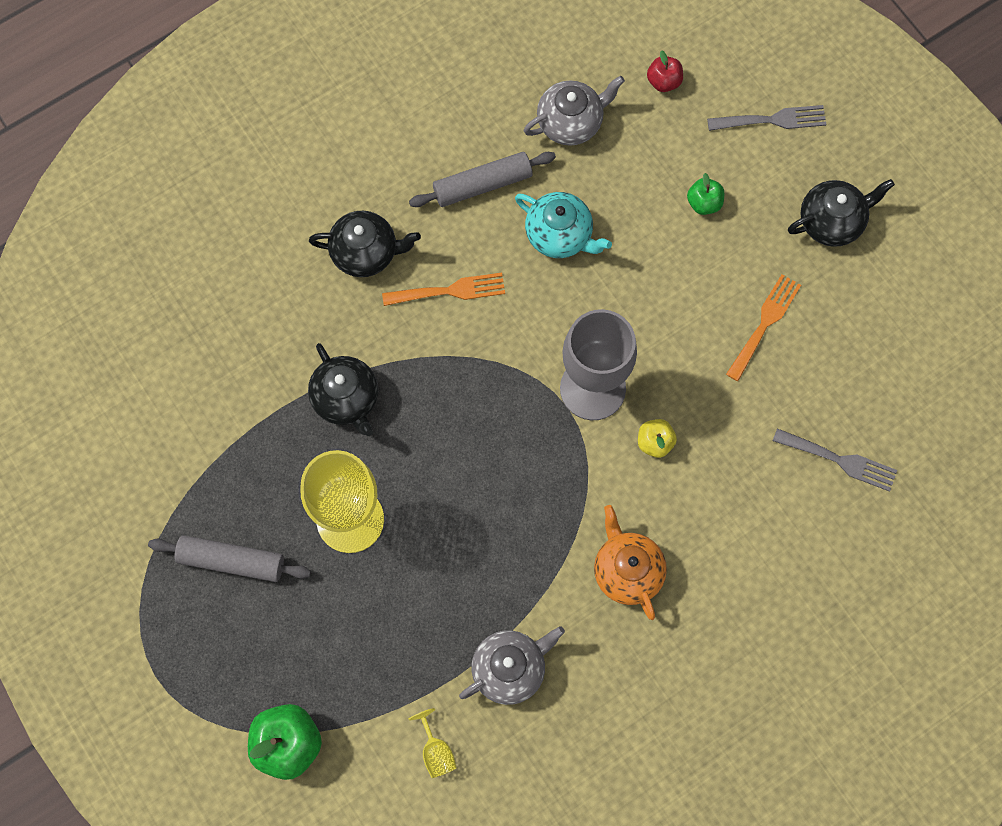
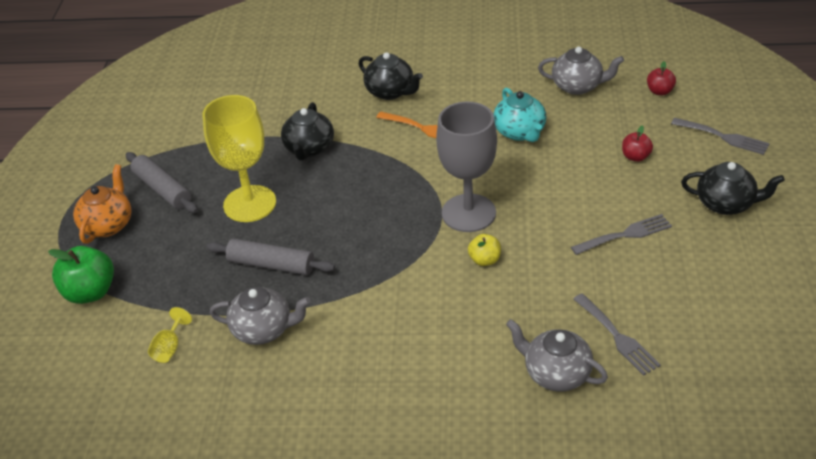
camera: 40 degrees right, 30 degrees down
(482, 185) = (493, 91): grey rolling pin -> grey rolling pin (271, 265)
(627, 571) = (397, 319): orange teapot -> orange teapot (108, 225)
(704, 203) = (635, 157): green apple -> red apple
(764, 323) = (625, 234): orange fork -> grey fork
(815, 539) = (556, 374): none -> grey teapot

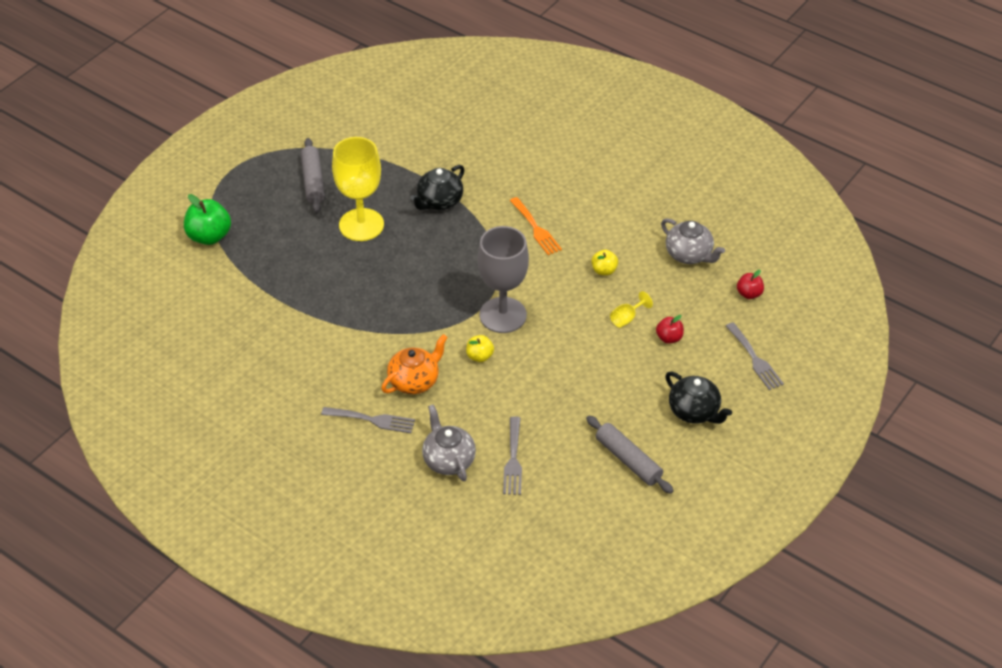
camera: 30 degrees right, 5 degrees up
(108, 225) = (257, 190): orange teapot -> orange teapot (414, 381)
(169, 347) = (228, 304): yellow goblet -> yellow goblet (627, 318)
(263, 330) = (294, 324): grey teapot -> none
(271, 265) = (337, 280): grey rolling pin -> grey rolling pin (628, 460)
(390, 92) = (541, 183): black teapot -> none
(520, 132) = (604, 270): turquoise teapot -> yellow apple
(625, 234) = (596, 393): grey fork -> grey fork (372, 420)

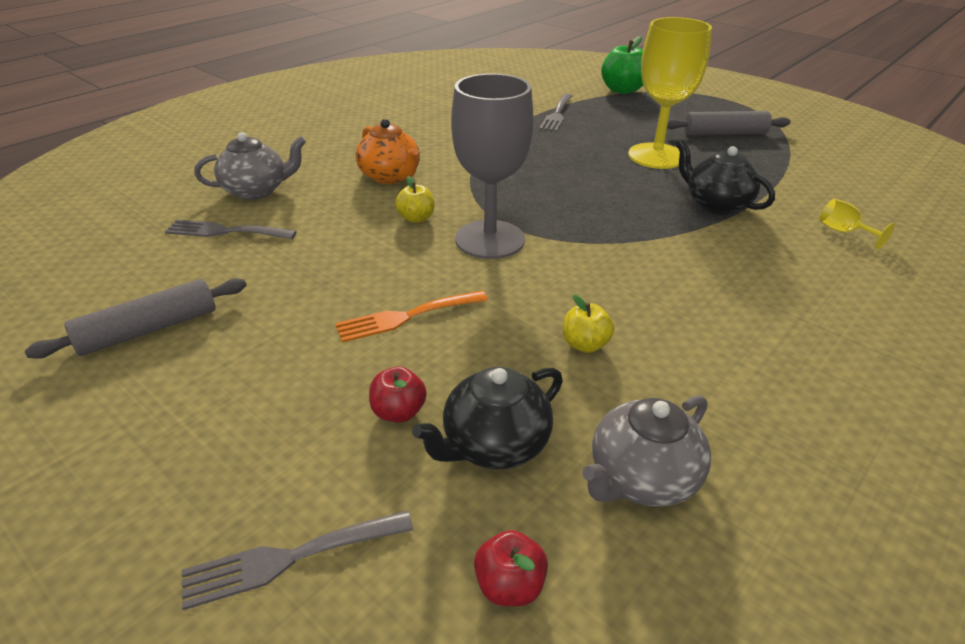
camera: 95 degrees right, 10 degrees down
(372, 420) = (343, 153): grey fork -> grey fork (557, 114)
(536, 228) = (680, 280): orange fork -> orange fork (406, 317)
(627, 318) = (461, 360): yellow goblet -> yellow goblet (843, 232)
(694, 411) = (198, 425): black teapot -> black teapot (494, 444)

